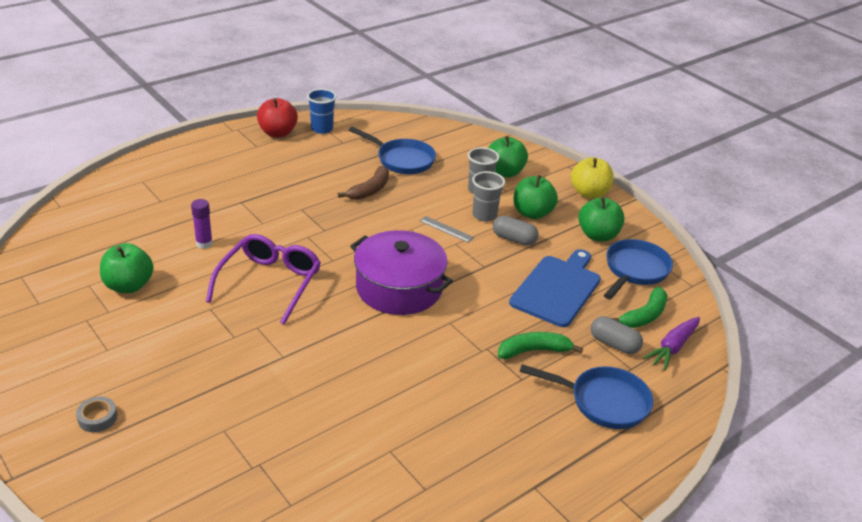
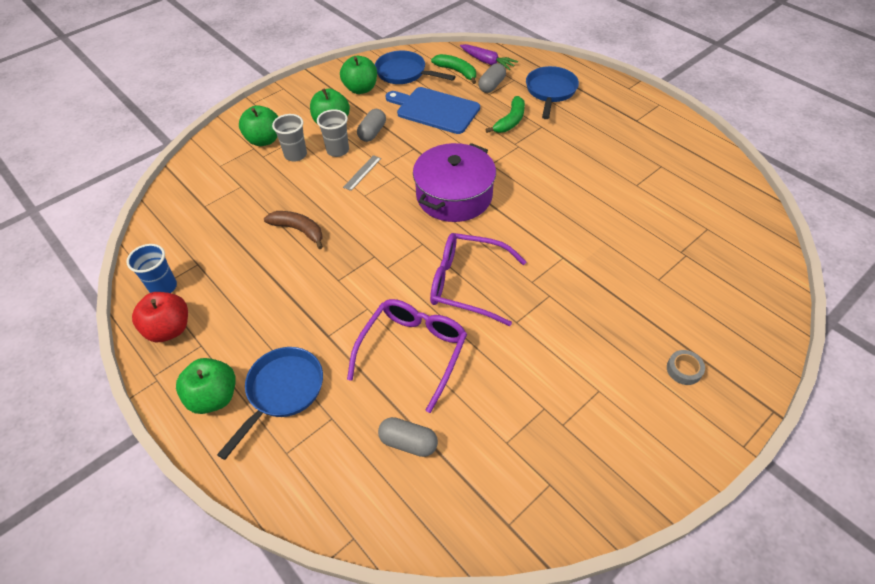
camera: 90 degrees left, 15 degrees up
(118, 235) = (408, 442): none -> grey capsule
(129, 286) = (499, 402): green apple -> green apple (214, 397)
(204, 244) = (413, 351): purple glue stick -> purple glasses
(402, 160) = (238, 211): blue pan -> blue pan (282, 391)
(534, 351) = (510, 121): green banana -> green banana turned 135 degrees counterclockwise
(589, 193) = (298, 92): yellow apple -> none

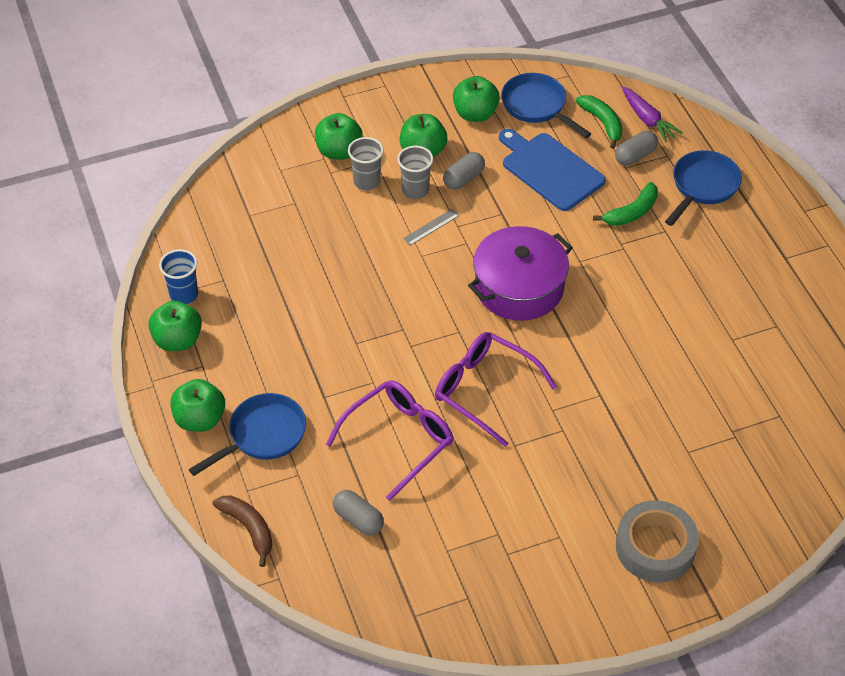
camera: 20 degrees right, 0 degrees up
(169, 329) = (178, 340): red apple -> green apple
(299, 230) = (337, 275): brown banana -> brown banana (249, 528)
(684, 370) = (655, 547): grey tape -> grey tape, size x2.21

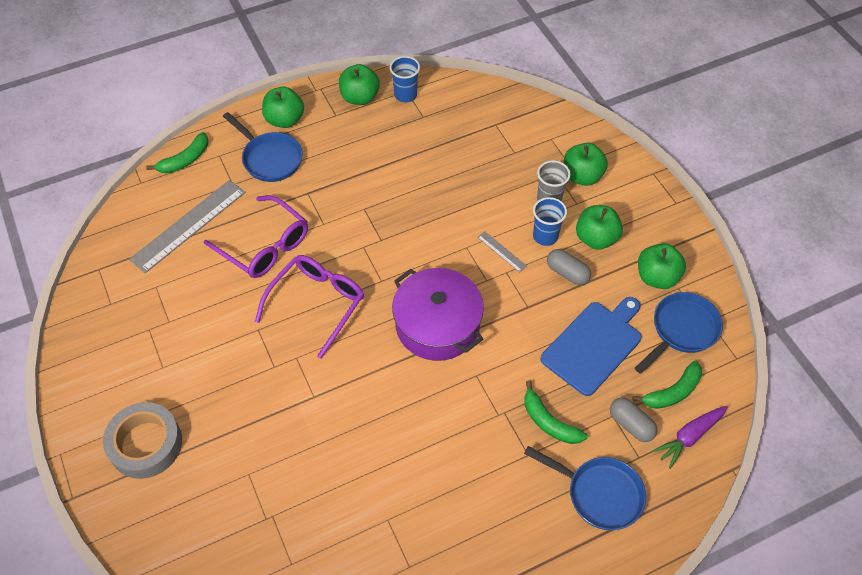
camera: 85 degrees right, 5 degrees up
(249, 528) = (185, 160): brown banana -> green banana
(358, 519) = (189, 225): grey capsule -> grey ruler
(415, 190) = (545, 236): grey cup -> blue cup

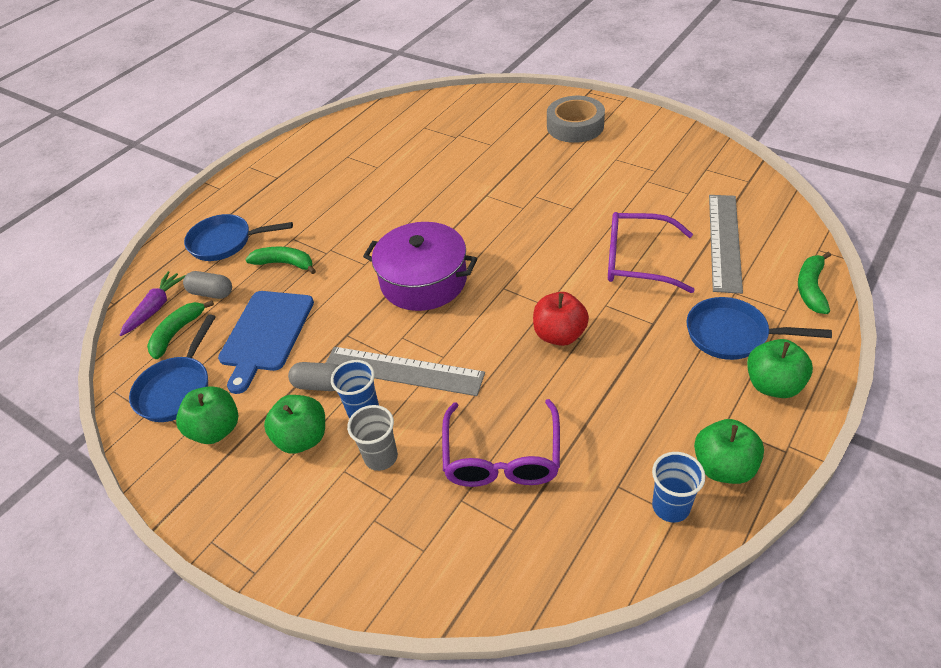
camera: 155 degrees right, 10 degrees down
(317, 304) = (543, 245): purple glasses -> purple glasses (502, 456)
(375, 219) = (559, 335): none -> red apple
(501, 251) = (403, 370): grey ruler -> grey ruler, size x2.27
(582, 176) = (353, 512): green apple -> none

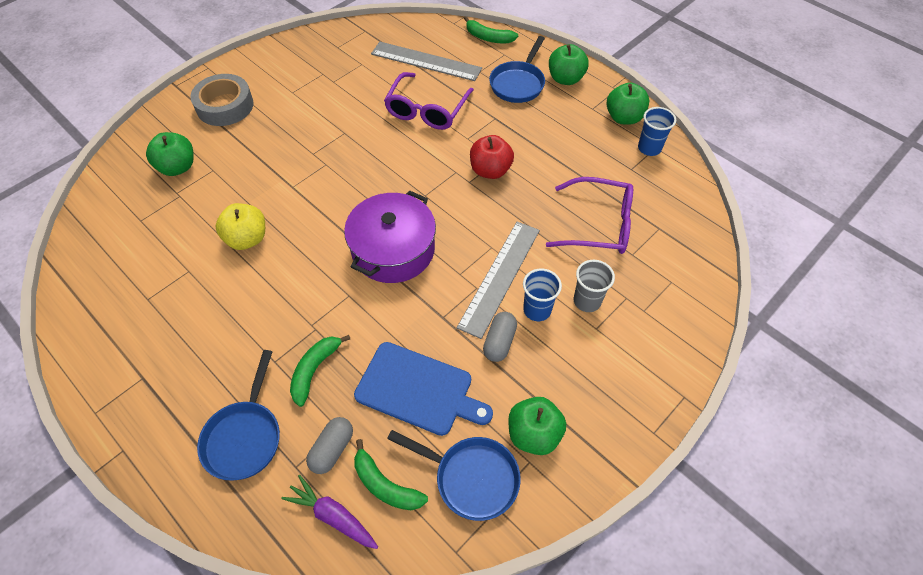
camera: 85 degrees left, 10 degrees up
(302, 438) = (557, 358): green apple -> green apple (178, 167)
(417, 187) = (247, 239): none -> yellow apple

